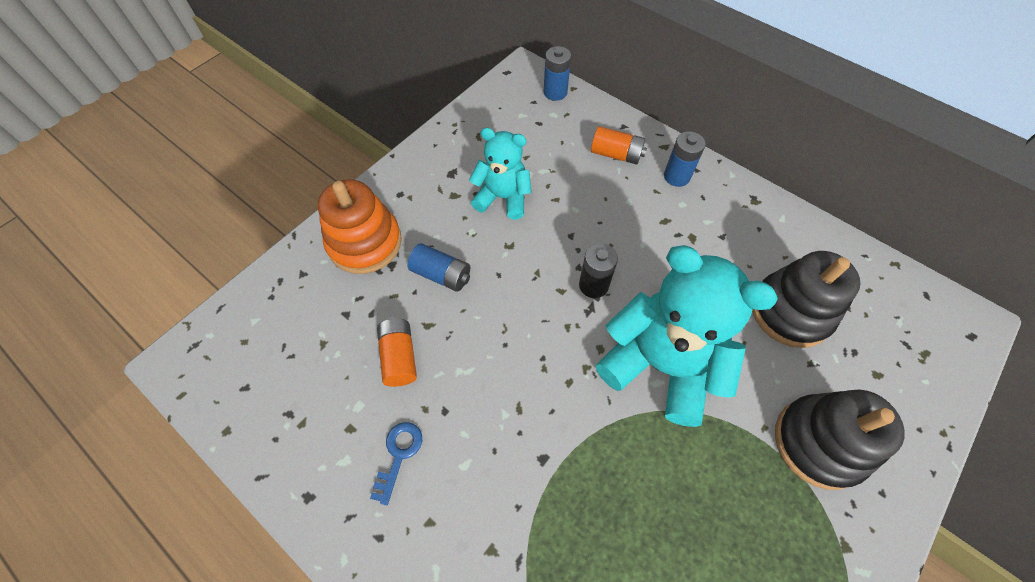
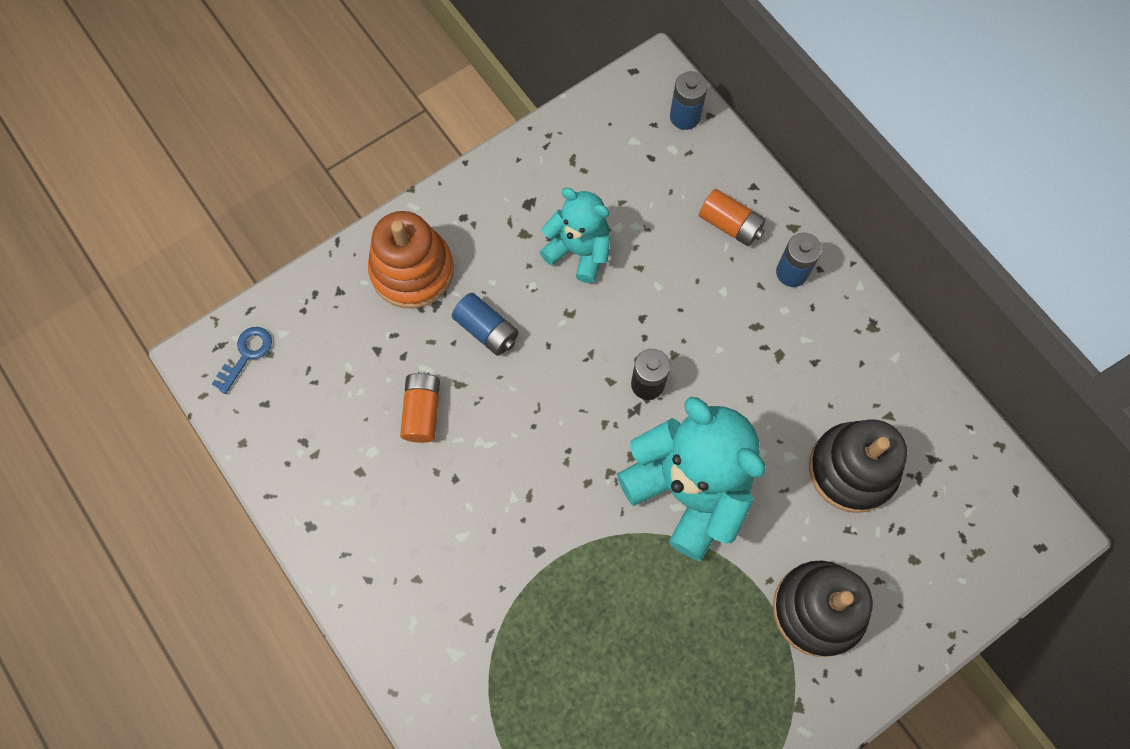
camera: 15 degrees right, 10 degrees up
(398, 455) = (401, 510): blue key -> blue key (246, 355)

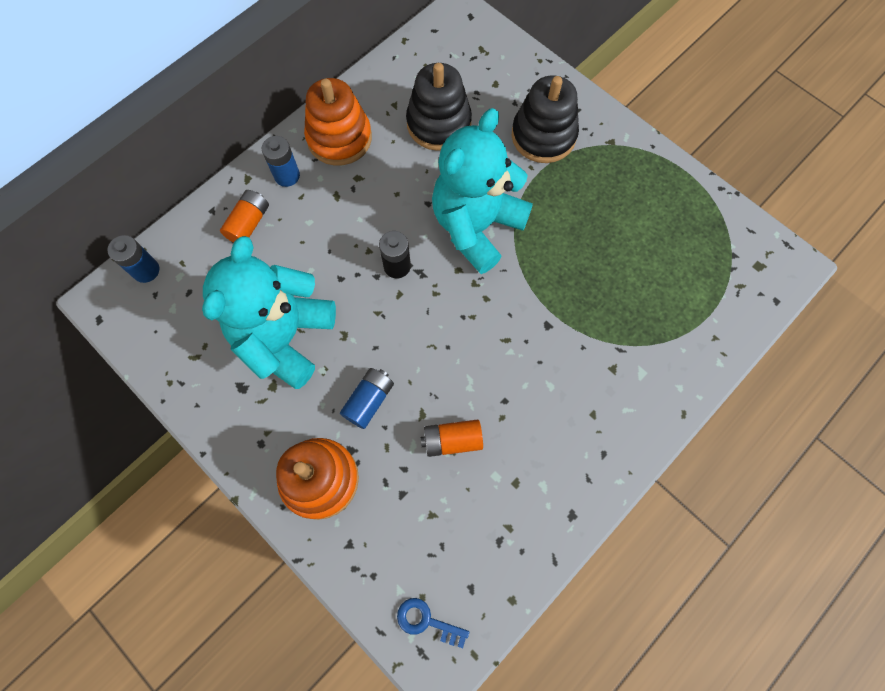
camera: 100 degrees left, 0 degrees up
(579, 251) = (285, 337): turquoise teddy bear -> turquoise teddy bear, size x1.72
(841, 340) = (339, 138): none -> orange stacking toy

